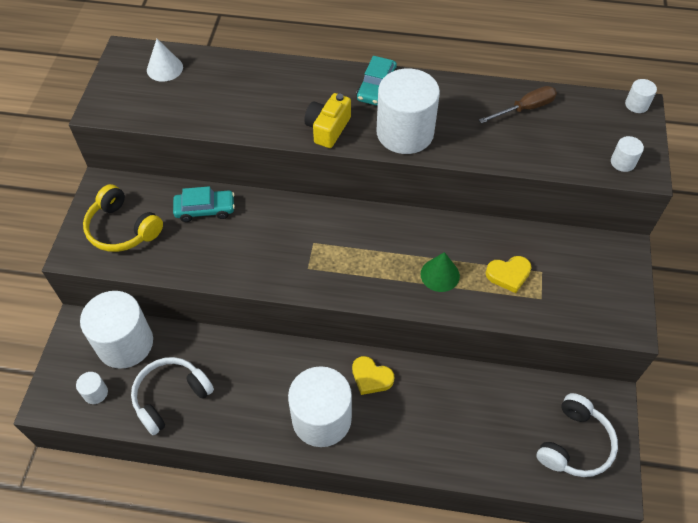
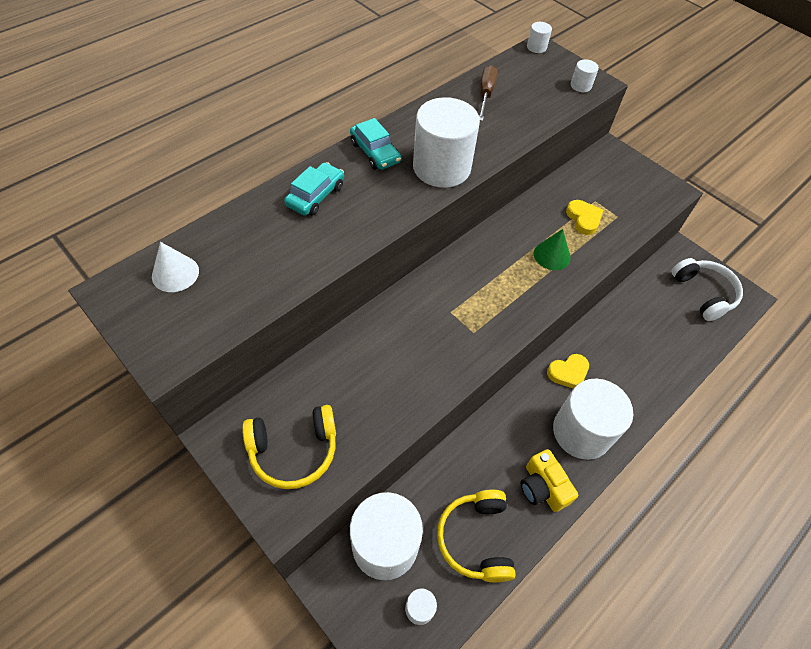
camera: 55 degrees left, 0 degrees up
(170, 397) = (475, 539): white headphones -> yellow headphones
(205, 210) = (339, 367): turquoise car -> turquoise car (316, 196)
(328, 128) = (387, 208): yellow camera -> yellow camera (542, 487)
(508, 275) = (583, 219): yellow heart -> yellow heart turned 45 degrees counterclockwise

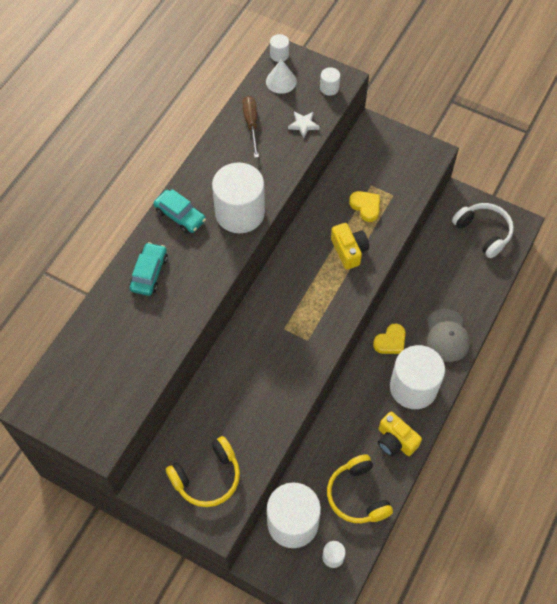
camera: 15 degrees left, 5 degrees up
(175, 273) = (72, 377): white cone -> white cone (281, 81)
(542, 109) = (303, 125): none -> white star
(552, 255) = (349, 250): green cone -> yellow camera
(636, 387) = (447, 335): none -> grey cap

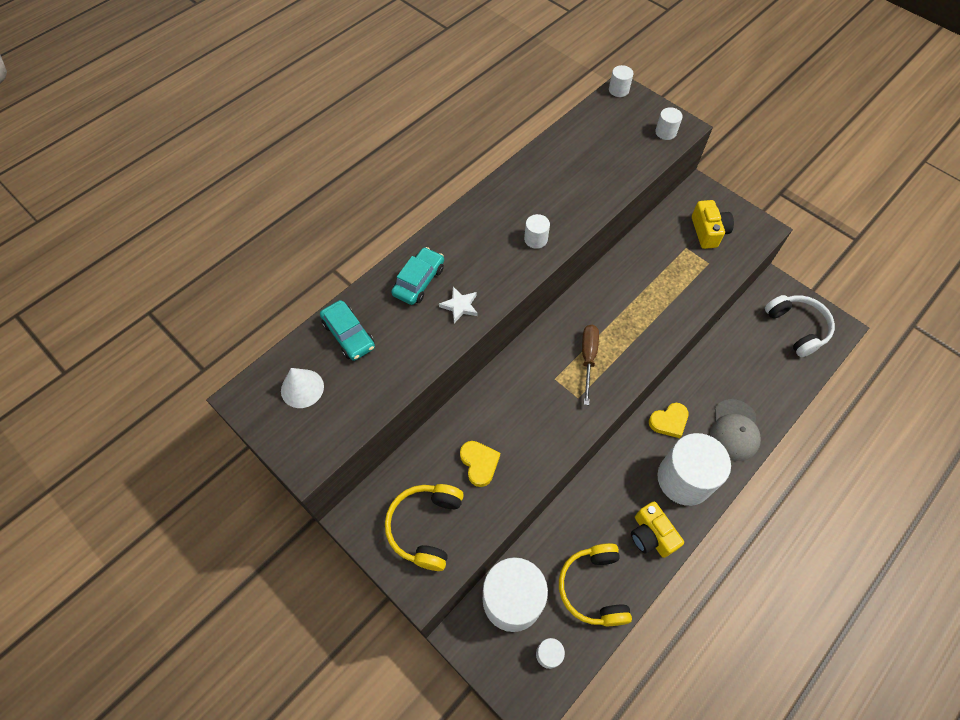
camera: 15 degrees right, 0 degrees up
(180, 216) = (469, 228): turquoise car -> turquoise car (348, 335)
(207, 477) = (425, 527): yellow headphones -> yellow headphones turned 120 degrees clockwise
(240, 213) = (536, 239): white cylinder -> white cylinder, size x0.42
(251, 124) = (571, 151): brown screwdriver -> brown screwdriver (588, 358)
(281, 81) = (614, 116): white cone -> white cone (302, 388)
(303, 125) = (628, 163): white star -> white star (460, 306)
(349, 250) = (647, 311): yellow camera -> yellow camera (708, 232)
(366, 207) = (675, 269): yellow heart -> yellow heart (479, 463)

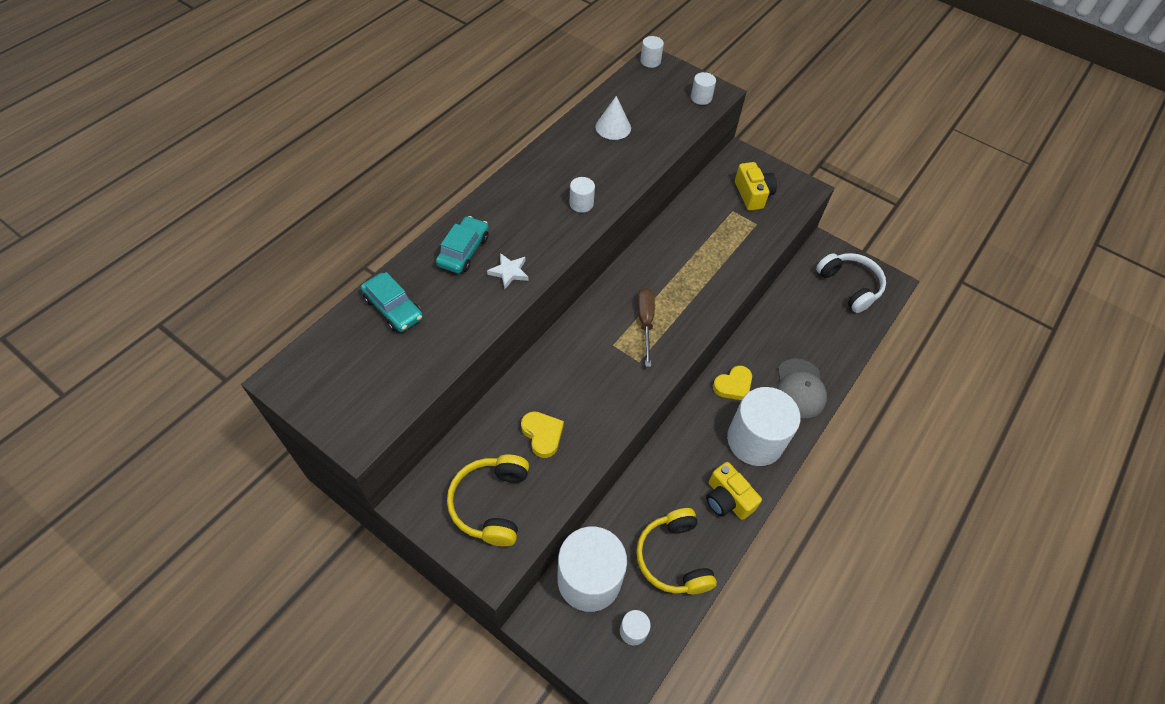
camera: 10 degrees left, 5 degrees down
(302, 388) = (347, 364): white cone -> white cone (613, 127)

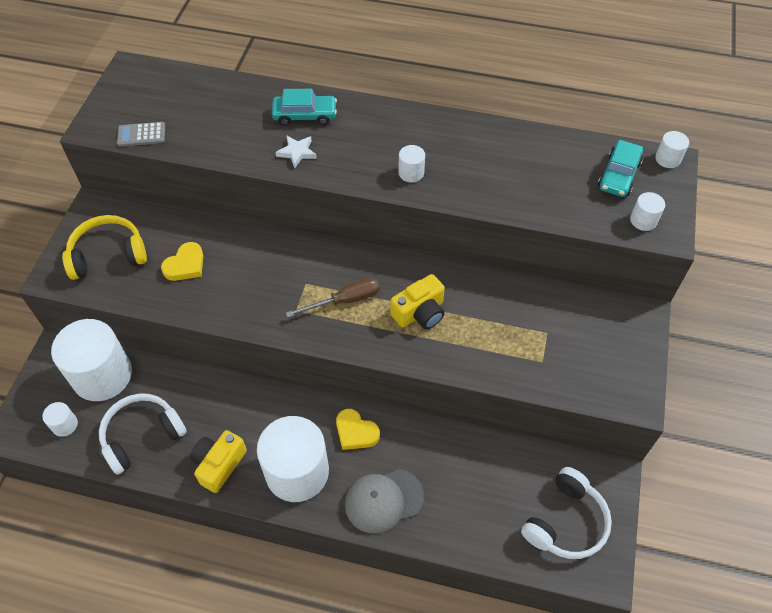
camera: 70 degrees right, 0 degrees up
(393, 308) = (221, 98): turquoise car -> turquoise car (618, 175)
(401, 393) = (141, 135): none -> grey calculator
(613, 127) = (536, 162): white cone -> none
(673, 558) = (142, 435): yellow headphones -> white headphones
(753, 194) = (586, 345): yellow camera -> yellow camera (420, 313)

